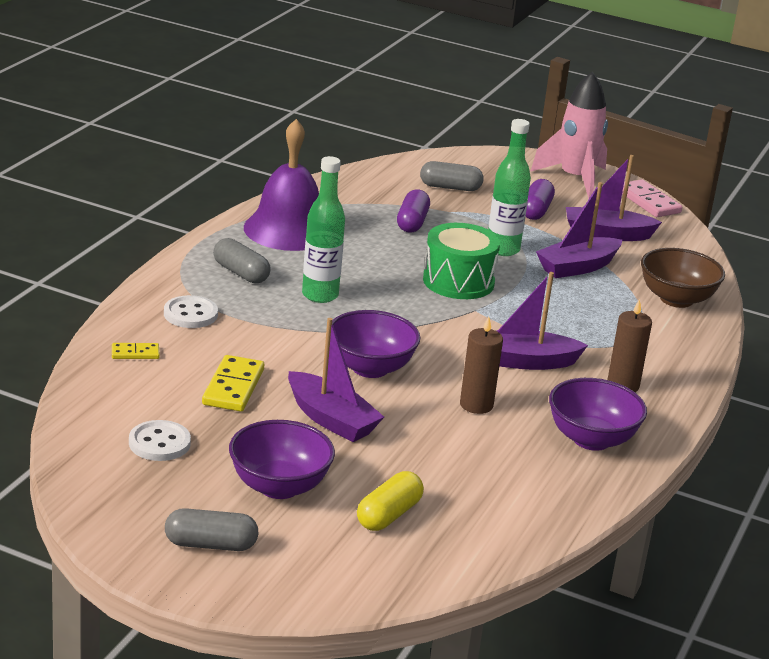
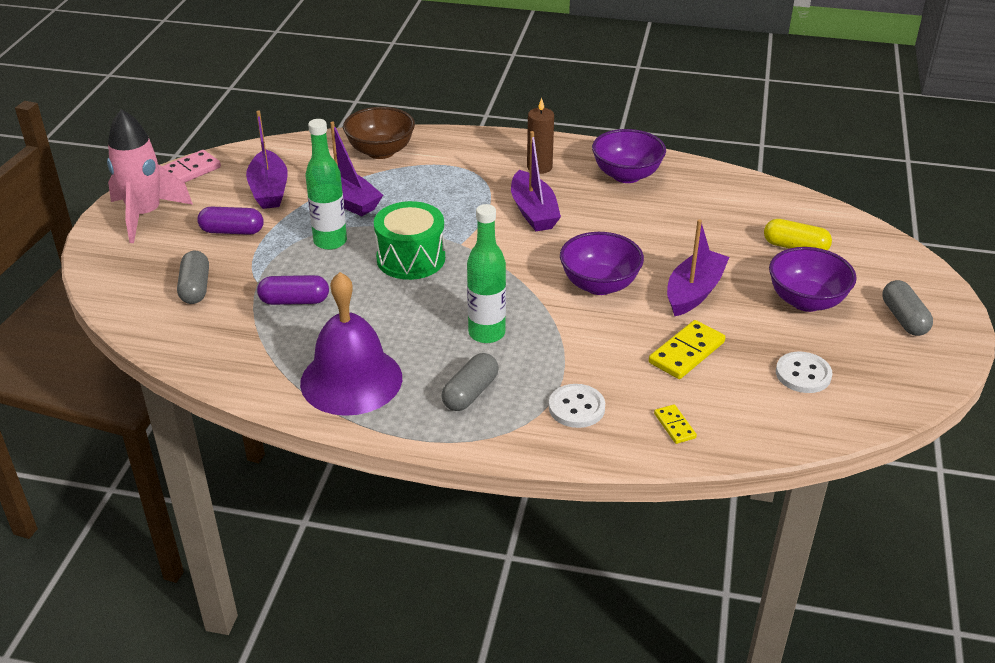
camera: 100 degrees left, 10 degrees up
(233, 387) = (686, 352): yellow domino -> yellow domino turned 45 degrees counterclockwise
(476, 405) = (618, 227): brown candle -> none

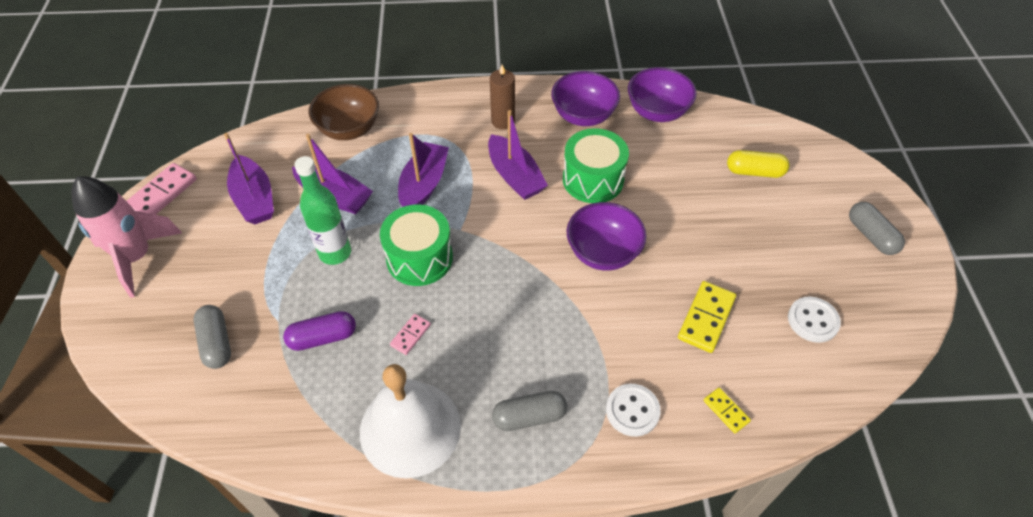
camera: 15 degrees left, 15 degrees up
(232, 231) = (233, 260): purple capsule -> none
(351, 380) = (410, 428): purple bell -> white bell
(379, 313) = (410, 335): none -> pink domino
(470, 393) = (529, 416): grey capsule -> grey capsule turned 60 degrees clockwise
(486, 333) = (520, 337): green bottle -> none
(614, 226) = (593, 179): none -> green drum
(694, 292) = (688, 243): purple boat -> purple boat (424, 184)
(806, 301) = (785, 233): purple bowl -> purple bowl (657, 112)

